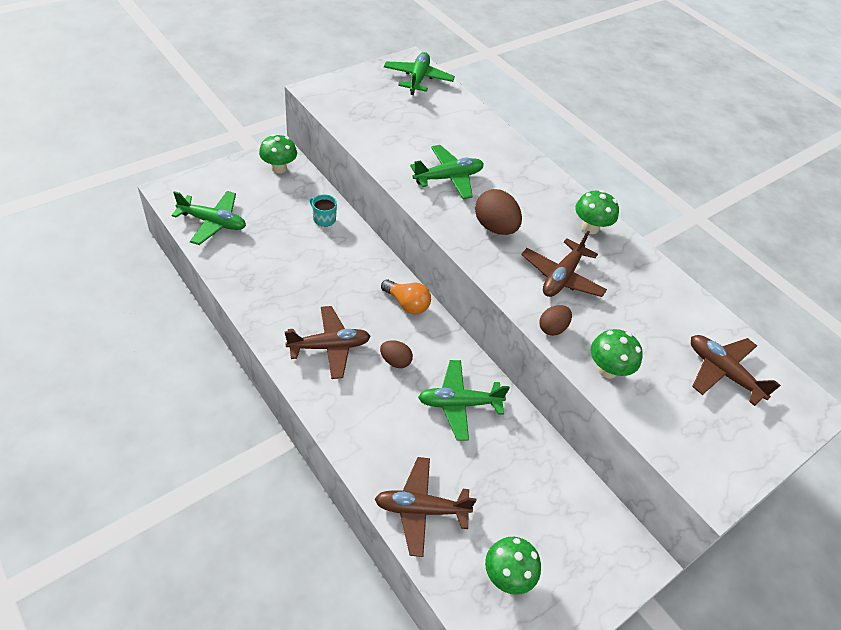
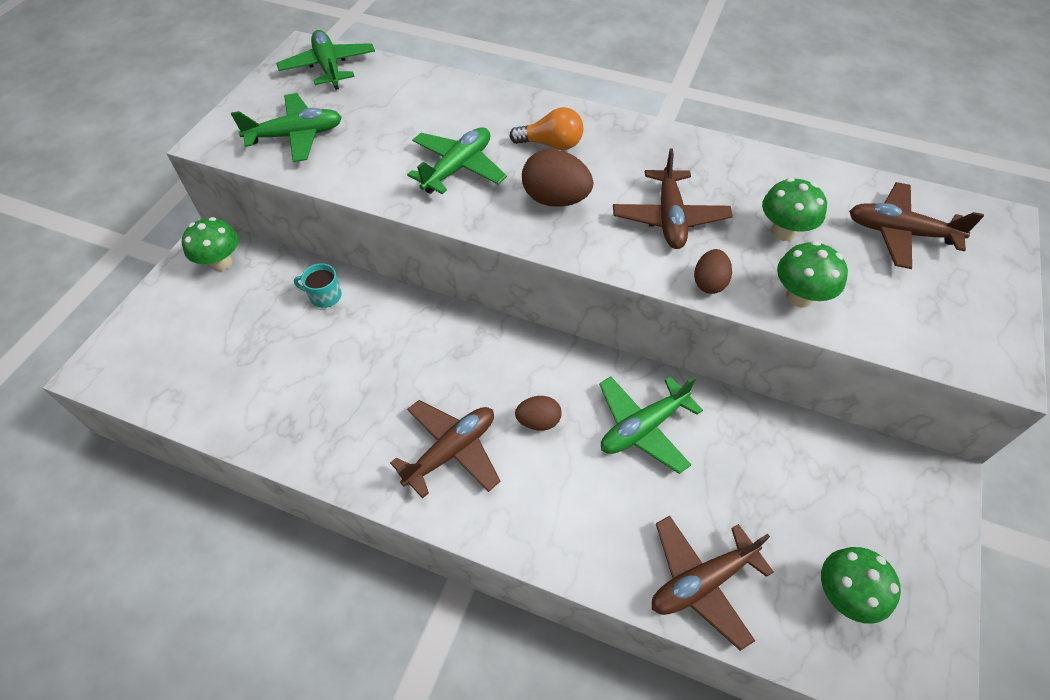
camera: 25 degrees left, 5 degrees up
(213, 222) = (186, 379): green plane -> green plane (296, 136)
(407, 304) = (498, 344): orange light bulb -> orange light bulb (551, 144)
(590, 228) = (651, 146): green mushroom -> green mushroom (783, 232)

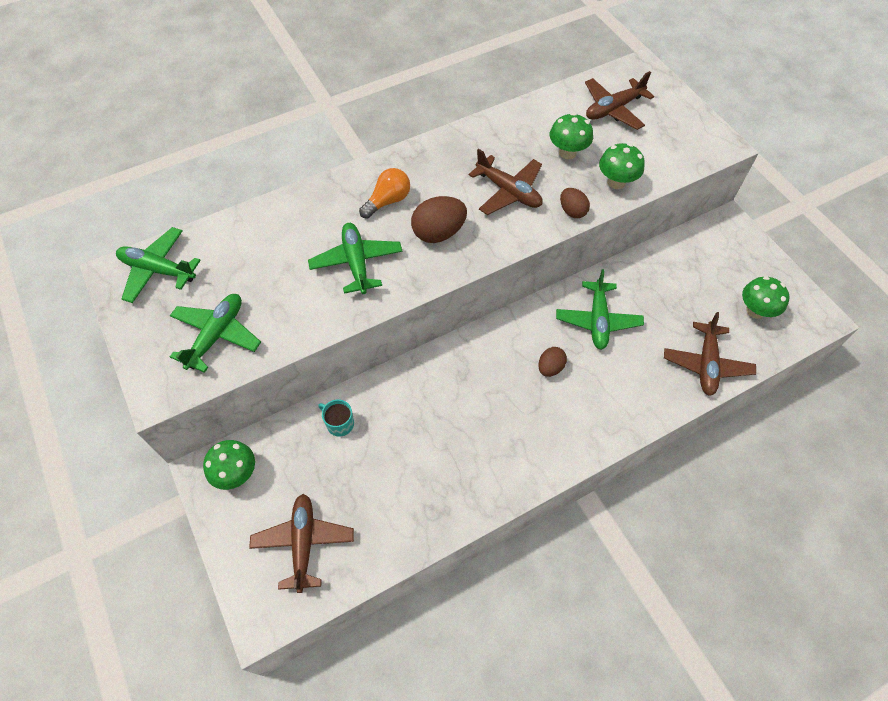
camera: 50 degrees left, 5 degrees up
(325, 296) = (339, 423): turquoise mug -> turquoise mug turned 75 degrees clockwise
(451, 451) = (532, 427): brown plane -> brown plane (303, 543)

